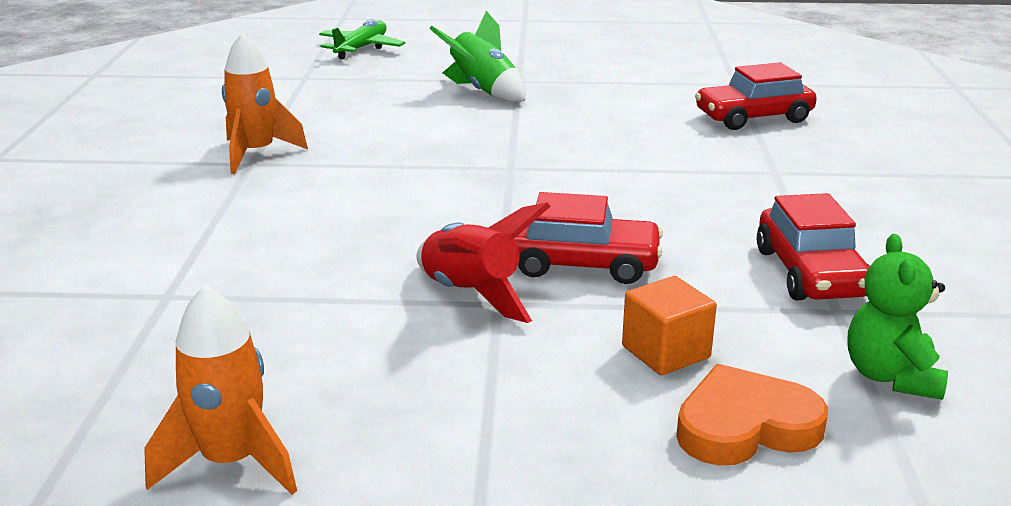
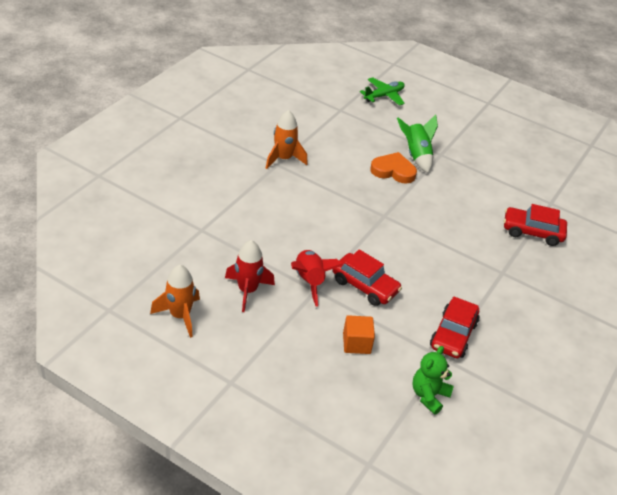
camera: 25 degrees right, 15 degrees up
(357, 355) = (247, 291): none -> red rocket
(745, 426) = (353, 387): orange heart -> orange heart (393, 171)

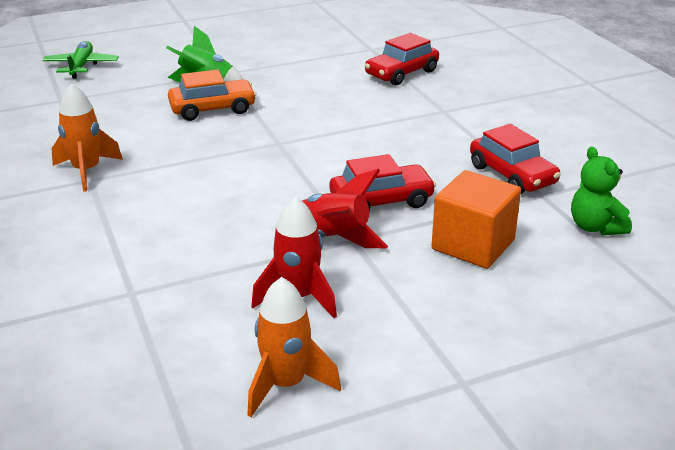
camera: 50 degrees left, 10 degrees down
(356, 343) = (473, 245): orange cube -> orange cube, size x1.57
(393, 171) = (212, 109): orange heart -> orange car

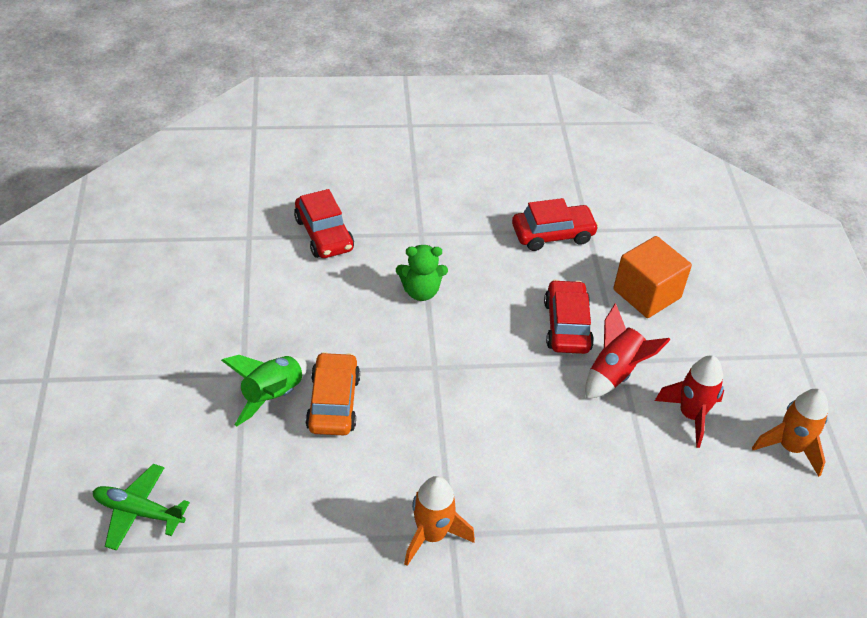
camera: 75 degrees left, 15 degrees up
(595, 227) = (641, 221): green teddy bear -> green teddy bear (421, 291)

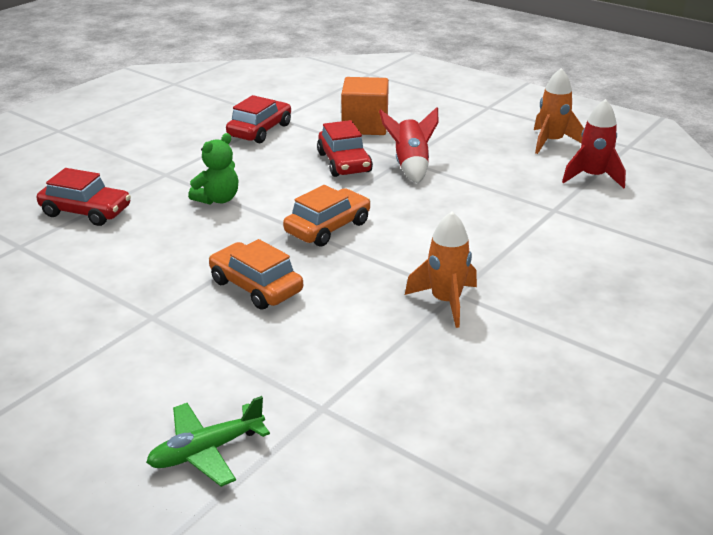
camera: 45 degrees left, 15 degrees down
(272, 396) = (201, 313): green rocket -> none
(456, 387) = (327, 227): none -> orange car
(566, 325) = (344, 163): red car -> red car turned 150 degrees counterclockwise
(691, 415) = (482, 159): red rocket -> red rocket (592, 177)

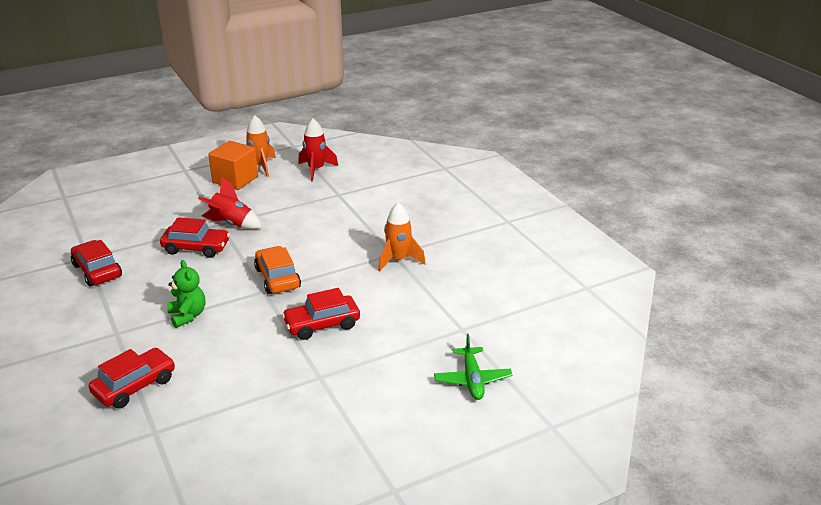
camera: 65 degrees left, 0 degrees up
(256, 286) = (322, 324): orange car -> red car
(365, 126) = (150, 224): orange cube -> orange cube (235, 180)

